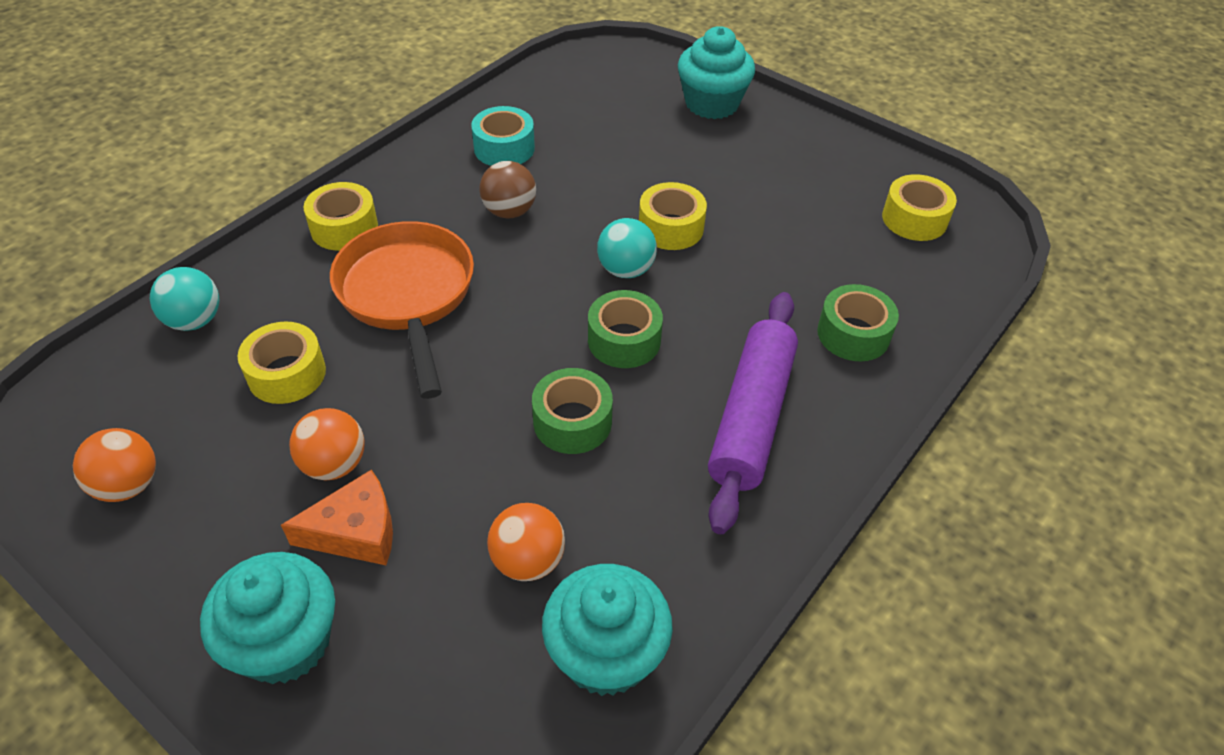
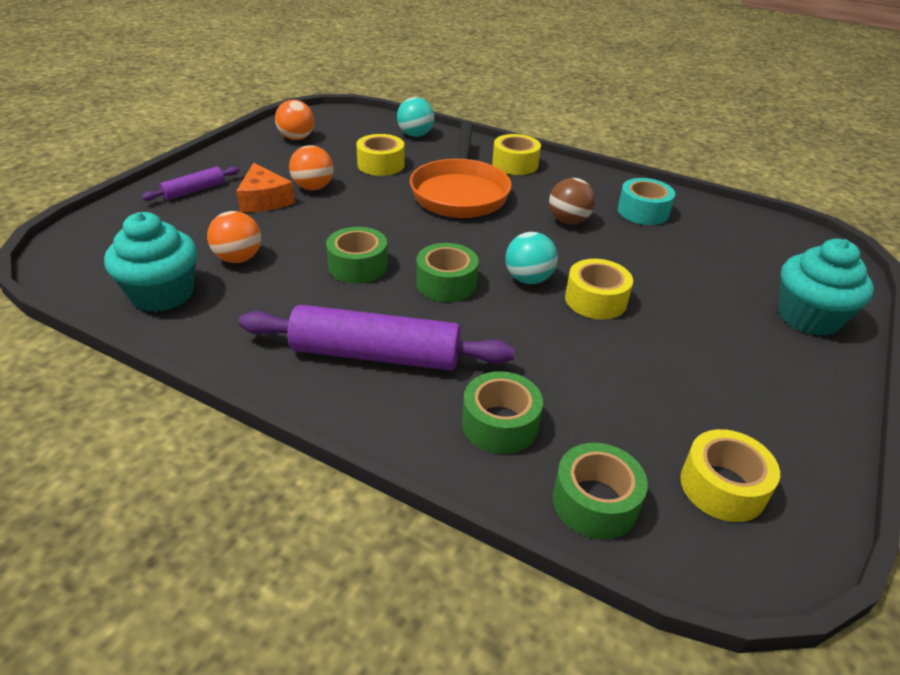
camera: 80 degrees right, 10 degrees down
(285, 642) = (194, 190): turquoise cupcake -> purple rolling pin
(407, 296) = (460, 192): orange pan -> orange pan turned 120 degrees clockwise
(937, 293) = (595, 502): none -> green tape

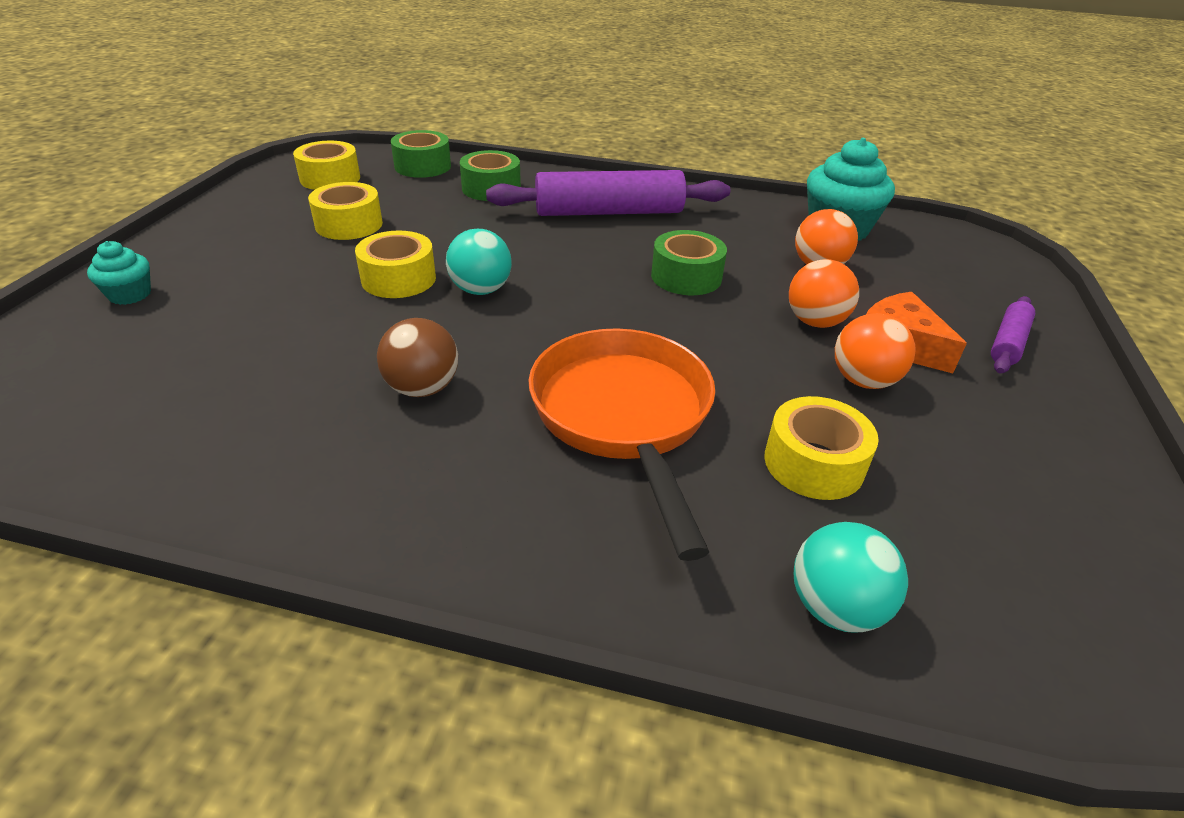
camera: 165 degrees right, 0 degrees up
(296, 138) = (1060, 514): orange ball -> orange ball (815, 322)
(446, 283) = (576, 273): green tape -> none
(515, 164) = (541, 534): yellow tape -> yellow tape (349, 224)
(643, 211) = (274, 436): turquoise tape -> none
(808, 317) = (130, 294): turquoise cupcake -> turquoise cupcake, size x0.52

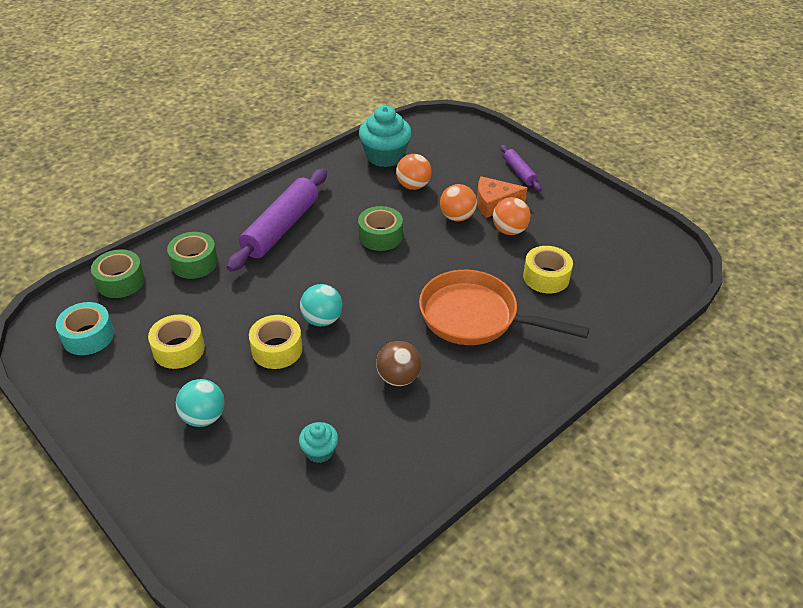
camera: 55 degrees left, 5 degrees up
(130, 294) = (177, 484): turquoise cupcake -> turquoise cupcake (319, 451)
(330, 178) = (88, 336): yellow tape -> turquoise tape
(835, 607) = (615, 316): turquoise ball -> turquoise ball (203, 417)

